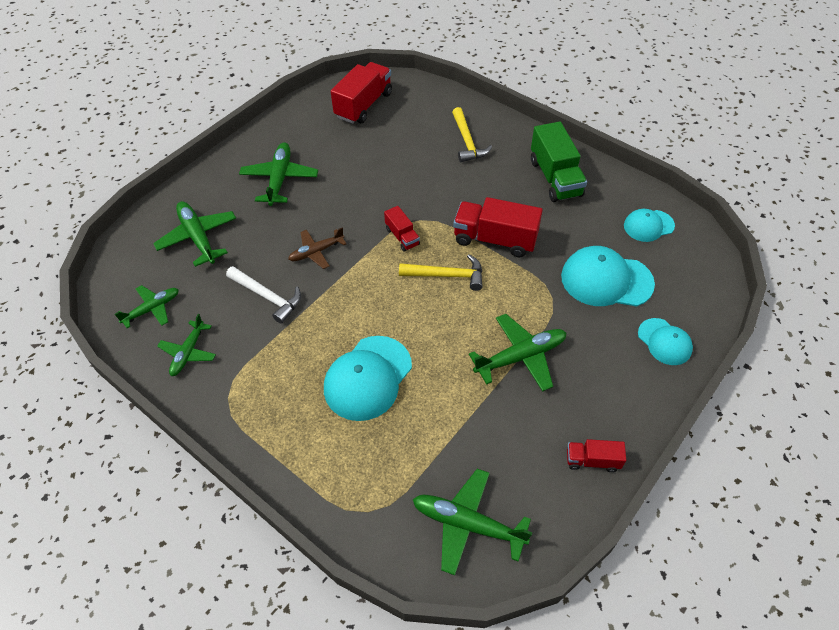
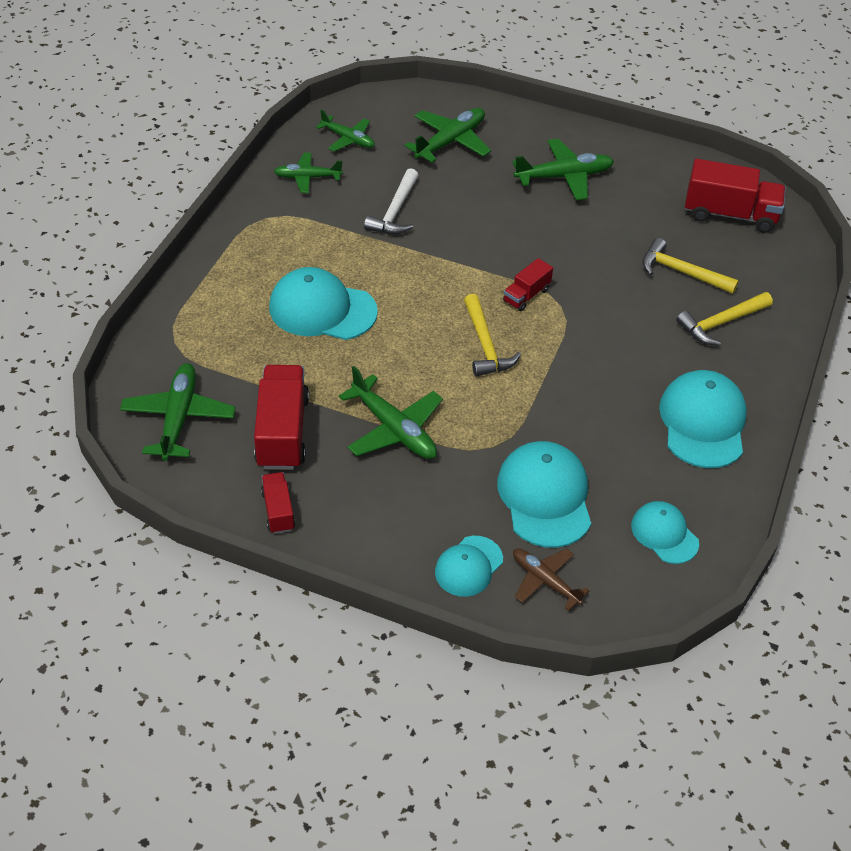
camera: 70 degrees right, 5 degrees down
(316, 252) = (471, 232): brown plane -> brown plane (545, 581)
(411, 146) = (682, 272): none -> yellow hammer
(495, 239) = (562, 378): red truck -> red truck (282, 432)
(555, 178) = (703, 422): green truck -> turquoise cap

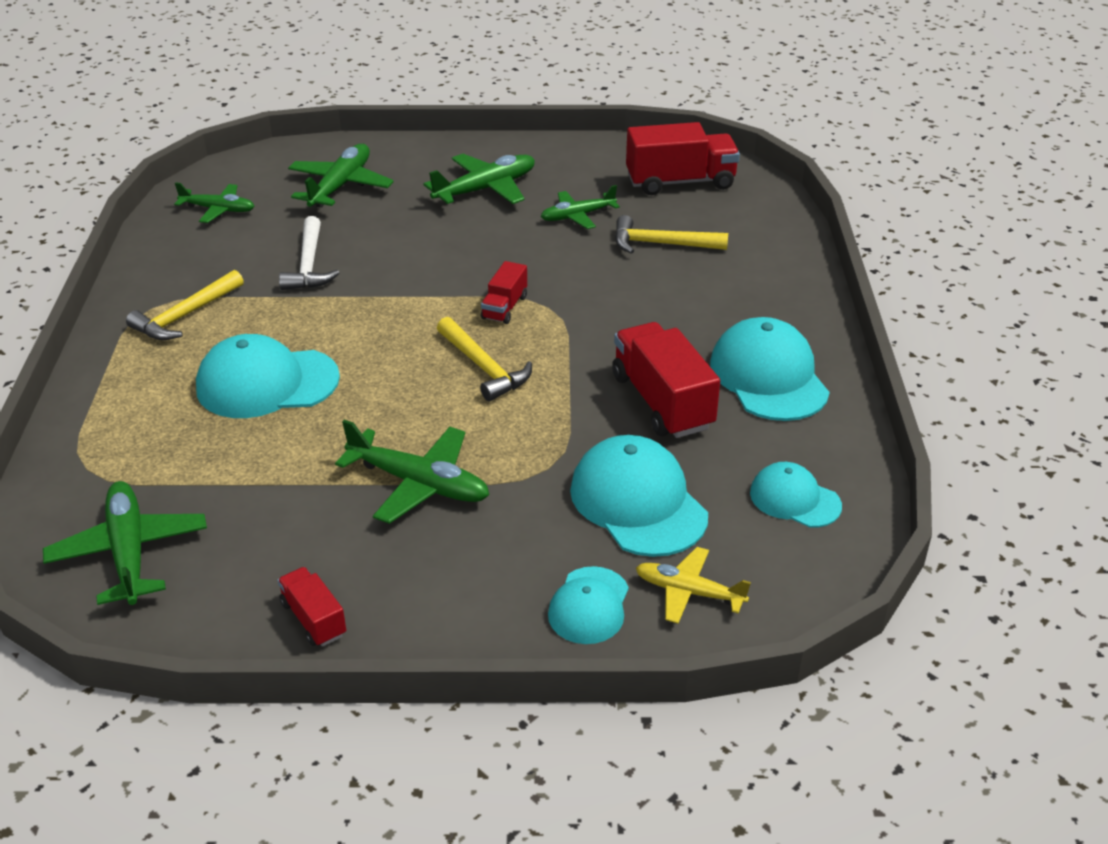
camera: 20 degrees left, 10 degrees down
(282, 432) = (277, 528): red truck -> red truck (662, 402)
(307, 177) = (186, 257): green plane -> green plane (578, 216)
(545, 581) = (689, 592): brown plane -> yellow plane
(721, 323) = (730, 279): yellow hammer -> yellow hammer (185, 315)

